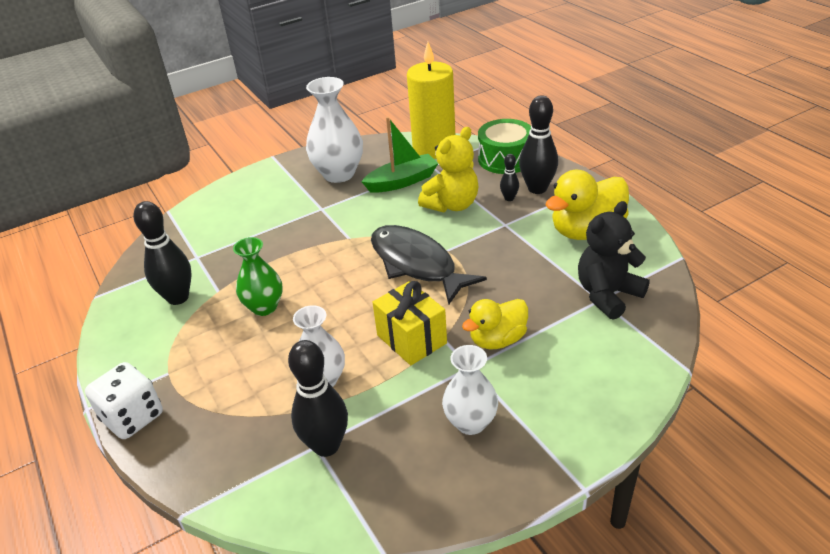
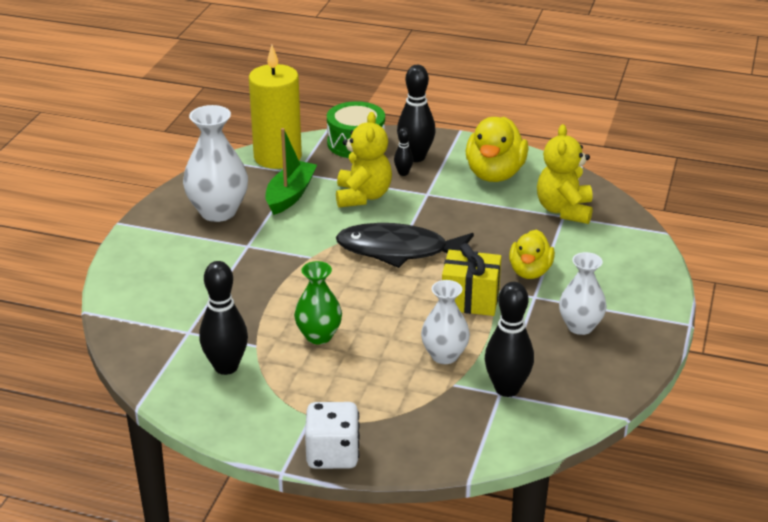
camera: 45 degrees left, 5 degrees down
(607, 295) = (564, 210): black teddy bear -> yellow teddy bear

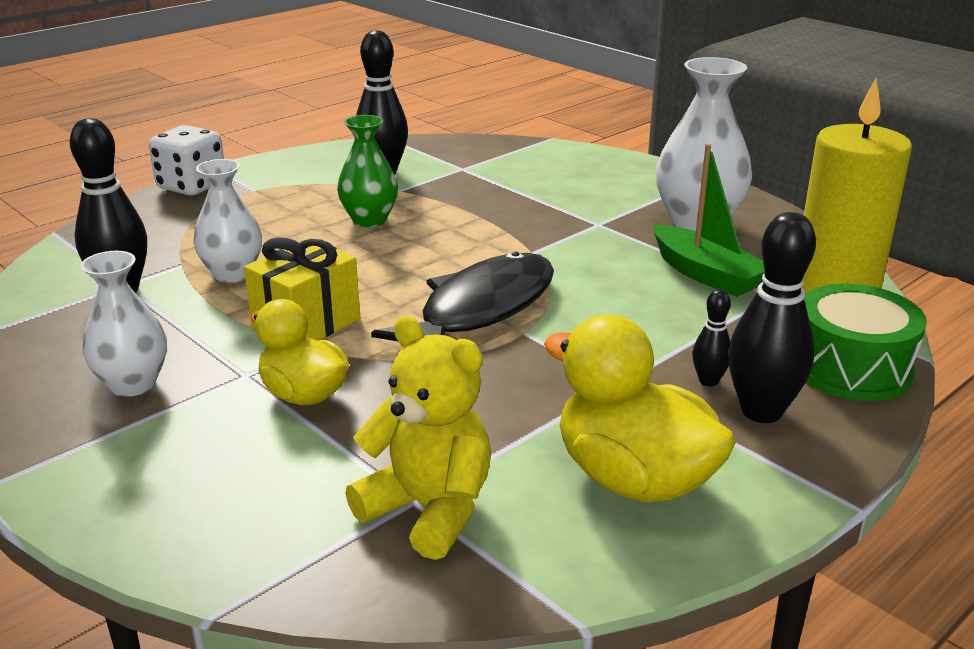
camera: 120 degrees right, 5 degrees down
(363, 196) = (658, 325): yellow teddy bear -> none

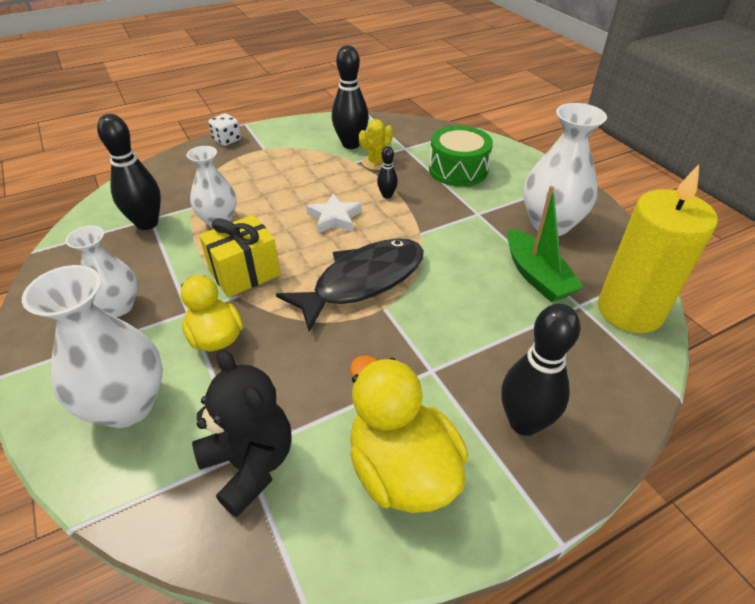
camera: 15 degrees right, 15 degrees up
(192, 186) = (227, 140): white dice -> white dice, size x0.65
(214, 482) = (127, 405): none -> white vase
(369, 220) = (324, 186): green vase -> none
(404, 251) = (334, 218): none -> white star
(429, 509) = (250, 464): yellow teddy bear -> black teddy bear
(430, 187) = (376, 162): none -> yellow cactus
(708, 381) = (496, 383): black bowling pin -> black bowling pin (387, 195)
(851, 368) = (612, 392): green drum -> green drum (458, 170)

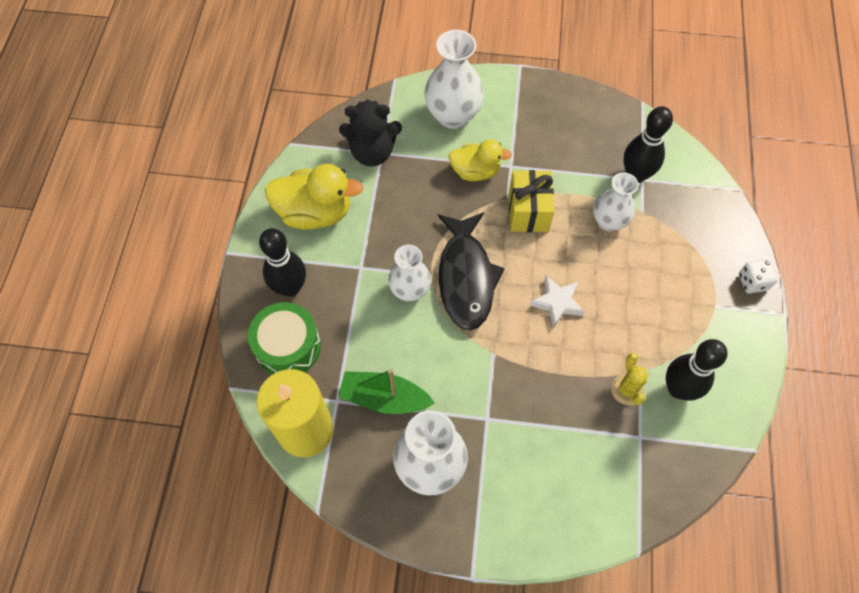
camera: 125 degrees right, 20 degrees up
(118, 306) = (543, 133): white vase -> white vase (410, 290)
(387, 195) = (564, 363): black bowling pin -> none
(458, 170) = (566, 457): green drum -> green drum (288, 346)

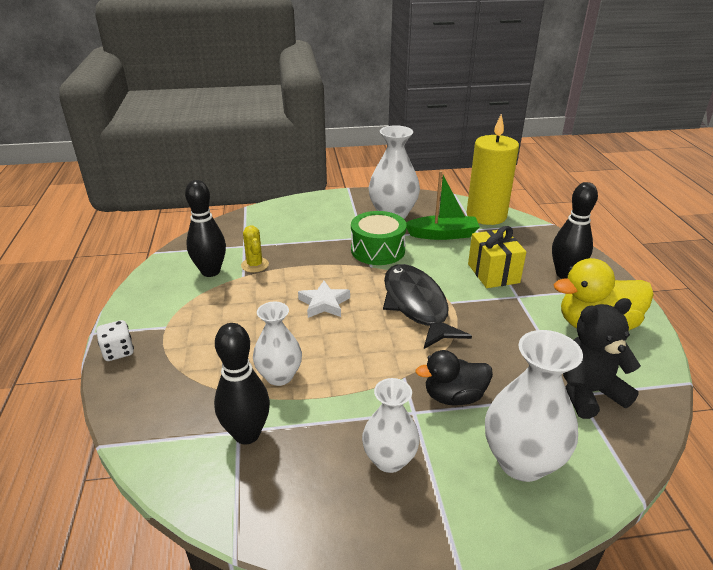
camera: 165 degrees right, 30 degrees down
(288, 346) = (534, 245): green drum -> green drum (378, 250)
(410, 290) = (462, 289): white vase -> white vase (389, 460)
(475, 171) = (454, 397): yellow duck -> black duck
(528, 211) = (375, 368): yellow gift -> yellow gift (493, 273)

